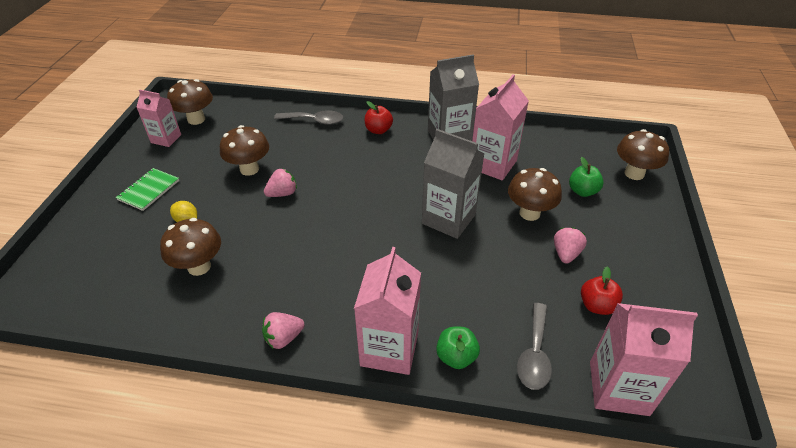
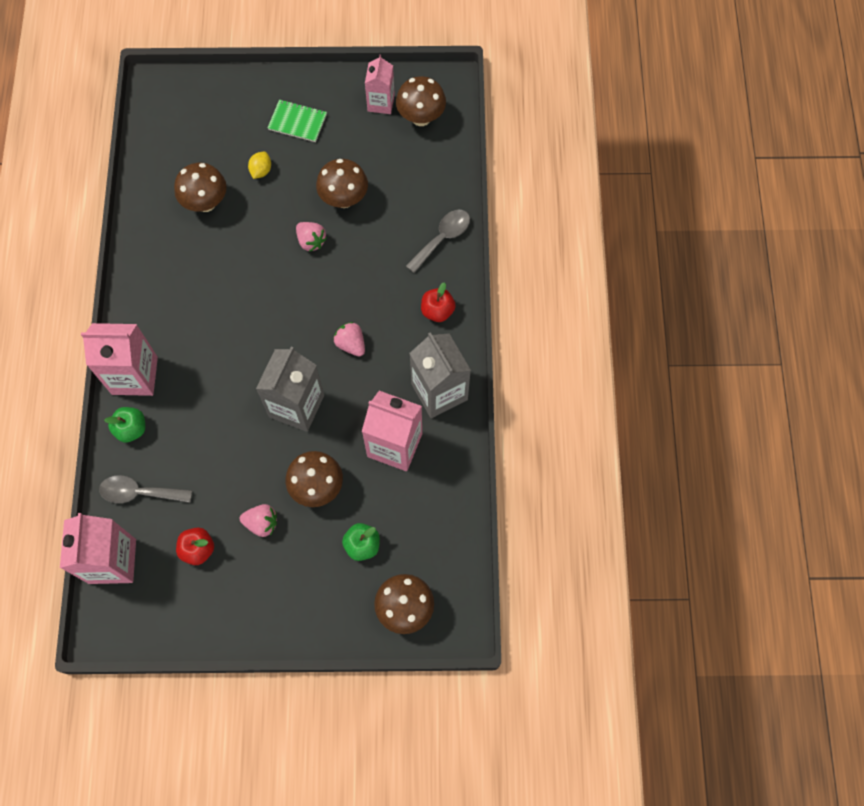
camera: 80 degrees right, 25 degrees up
(283, 338) = (138, 292): pink strawberry -> pink strawberry (351, 344)
(314, 121) = (442, 238): grey spoon -> grey spoon turned 135 degrees counterclockwise

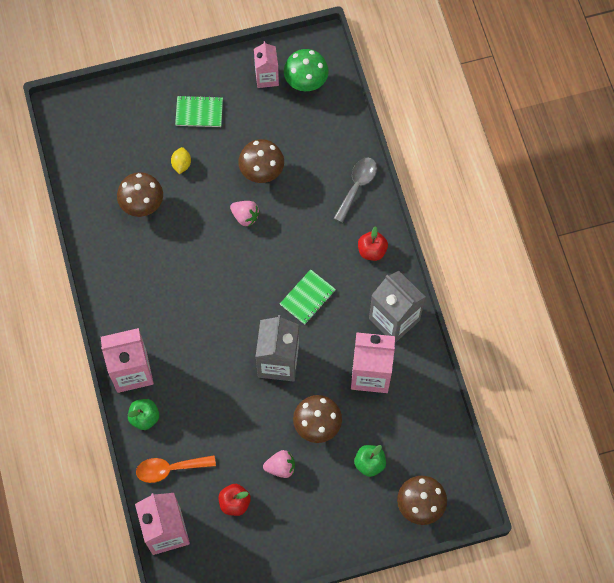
camera: 15 degrees left, 0 degrees up
(139, 493) = (170, 469): grey spoon -> orange spoon
(351, 344) = (307, 297): pink strawberry -> green notebook
(421, 117) = (306, 82): brown mushroom -> green mushroom

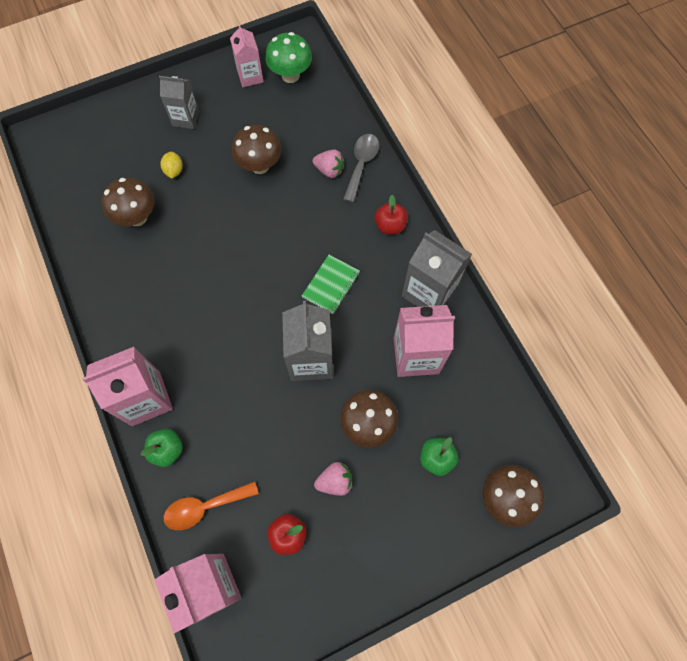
camera: 10 degrees left, 0 degrees up
(199, 112) = (186, 118): green notebook -> grey carton
(245, 216) = (249, 212): pink strawberry -> pink strawberry (329, 170)

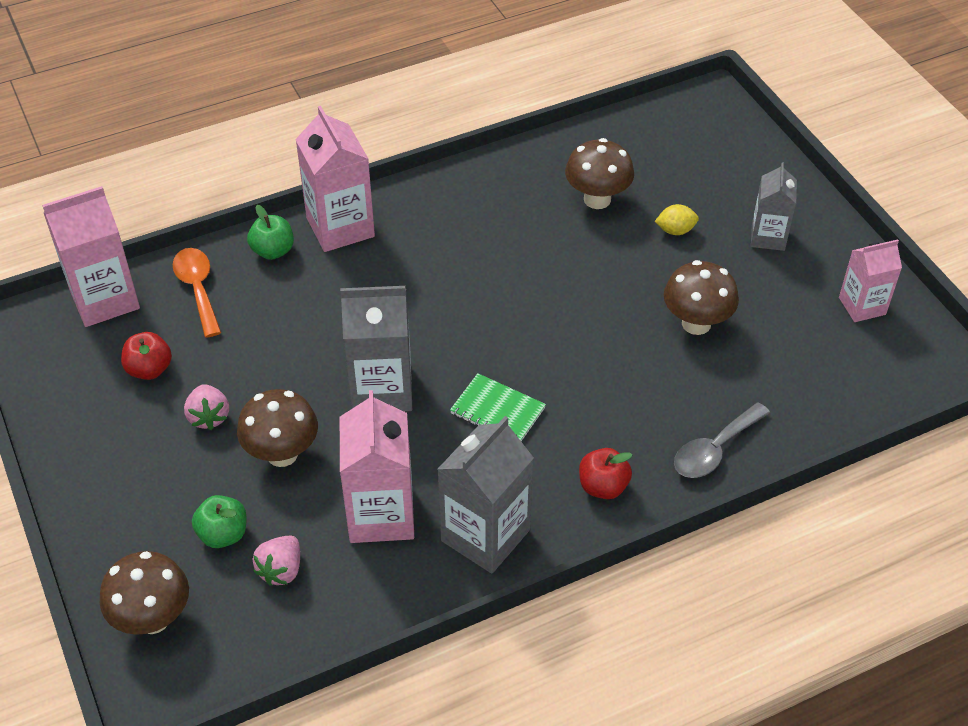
camera: 90 degrees right, 20 degrees down
(290, 75) = (875, 356): green mushroom -> none
(329, 170) = (698, 408): pink strawberry -> pink strawberry (281, 570)
(361, 164) = (714, 450): grey spoon -> grey spoon turned 120 degrees clockwise

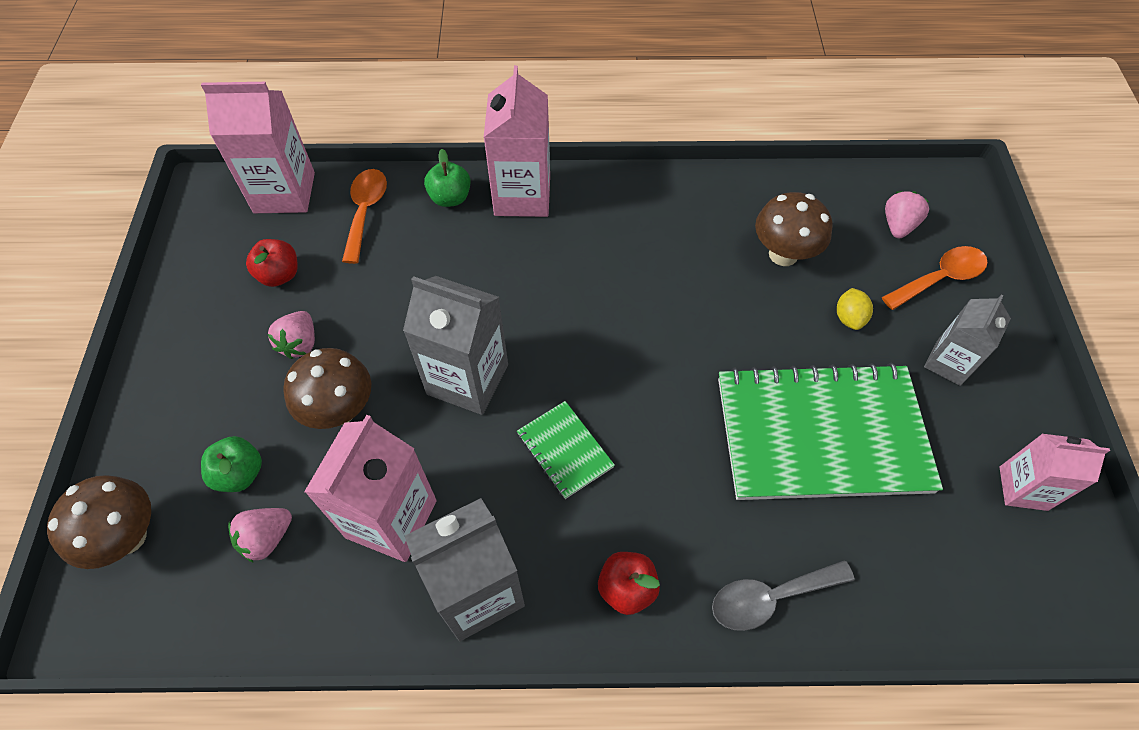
camera: 25 degrees right, 10 degrees up
(675, 230) = (849, 318): yellow lemon -> yellow lemon turned 75 degrees clockwise
(680, 145) = (898, 225): none -> pink strawberry
(696, 323) = (821, 434): brown mushroom -> green notebook
(732, 176) = (940, 278): none -> orange spoon

